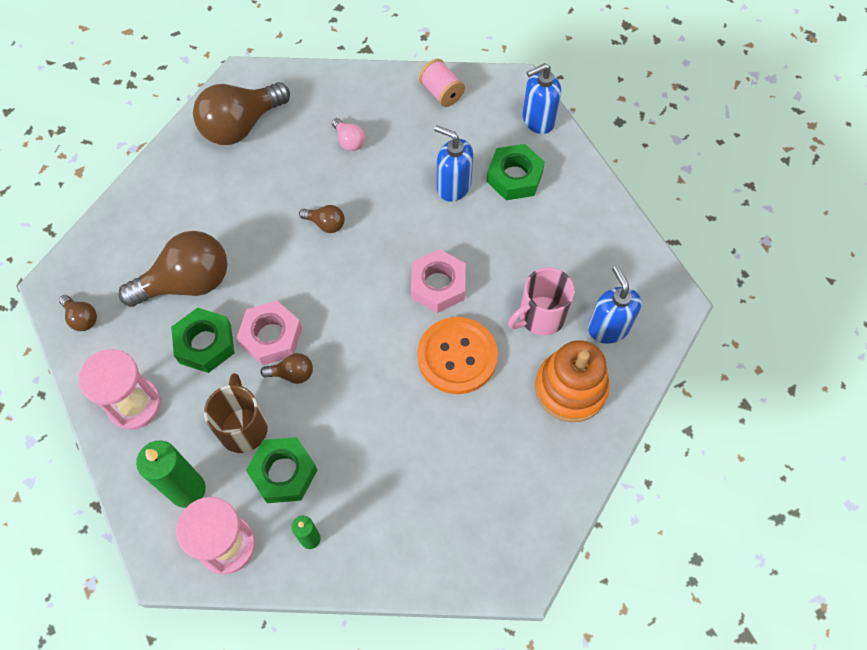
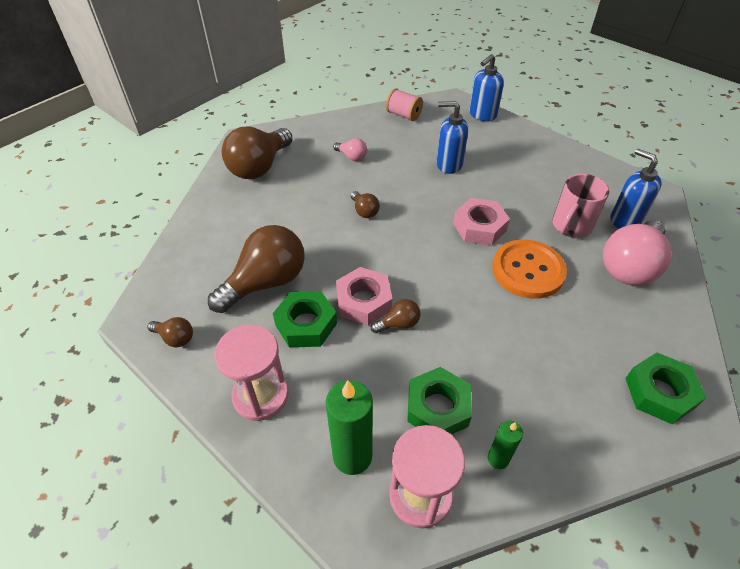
camera: 20 degrees left, 15 degrees down
(243, 427) = (377, 381): brown mug -> none
(326, 224) = (364, 211): brown light bulb -> brown light bulb turned 60 degrees clockwise
(514, 177) = (489, 149): green nut -> green nut (659, 392)
(570, 388) = (630, 266): orange stacking toy -> pink light bulb

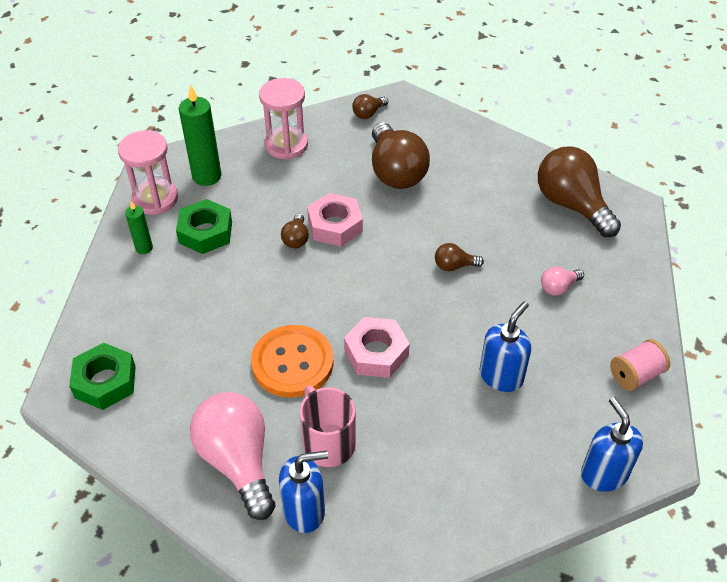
camera: 115 degrees right, 0 degrees up
(306, 324) = (334, 184): green nut -> none

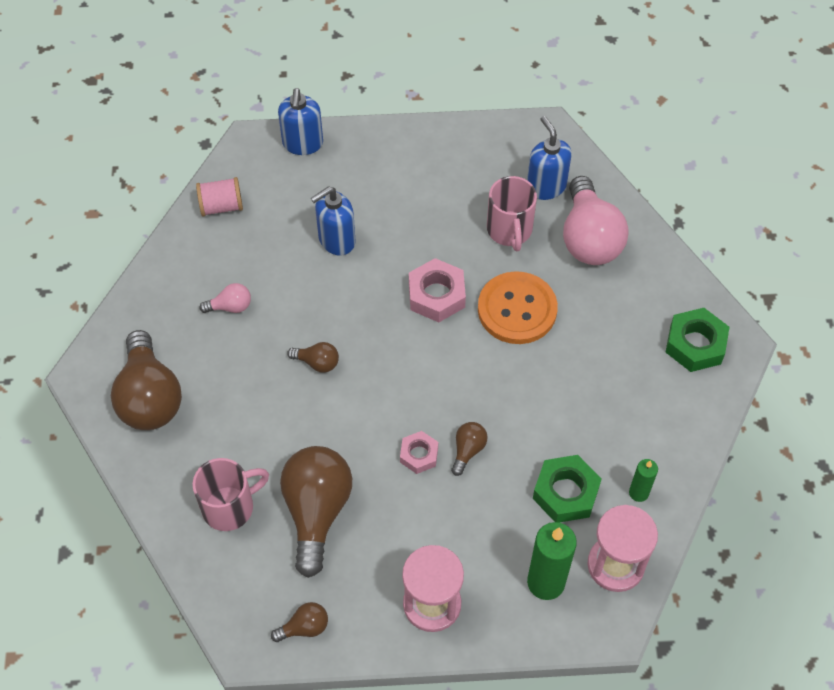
camera: 160 degrees left, 10 degrees up
(304, 511) = (546, 186): blue soap dispenser -> blue soap dispenser turned 60 degrees clockwise
(335, 225) = (419, 455): pink nut -> pink nut, size x0.62
(460, 158) = (230, 507): none -> pink mug

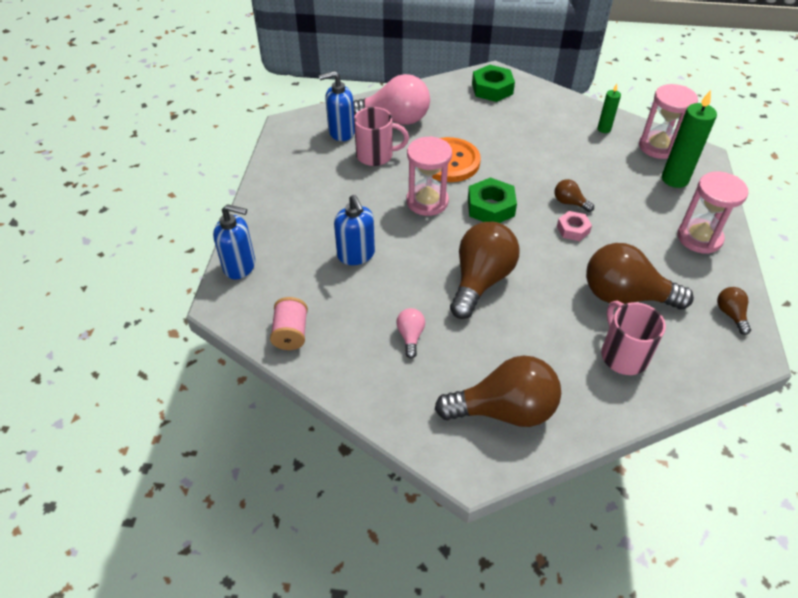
camera: 80 degrees left, 10 degrees down
(317, 363) = (481, 280): brown light bulb -> brown light bulb, size x2.20
(436, 295) = (427, 201): pink nut -> pink hourglass
(566, 493) = (604, 160): green nut -> green nut (490, 207)

